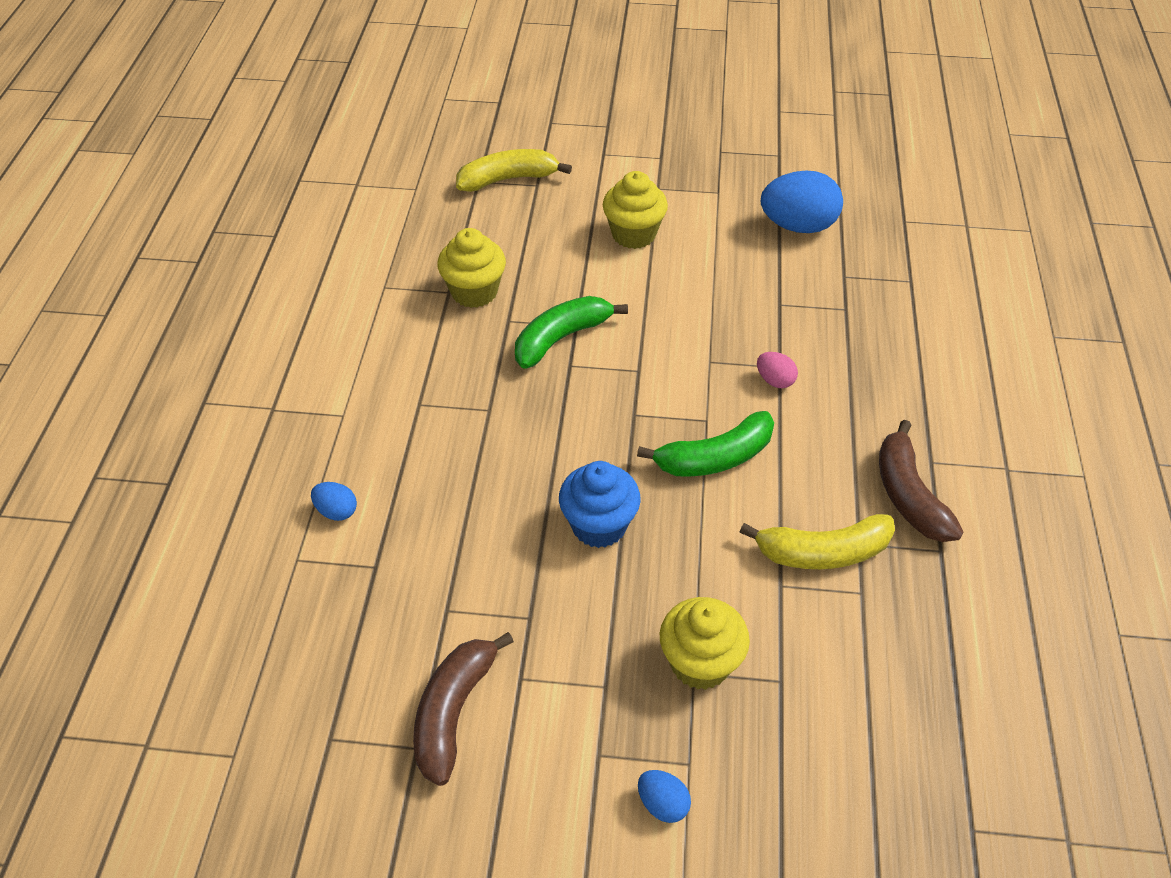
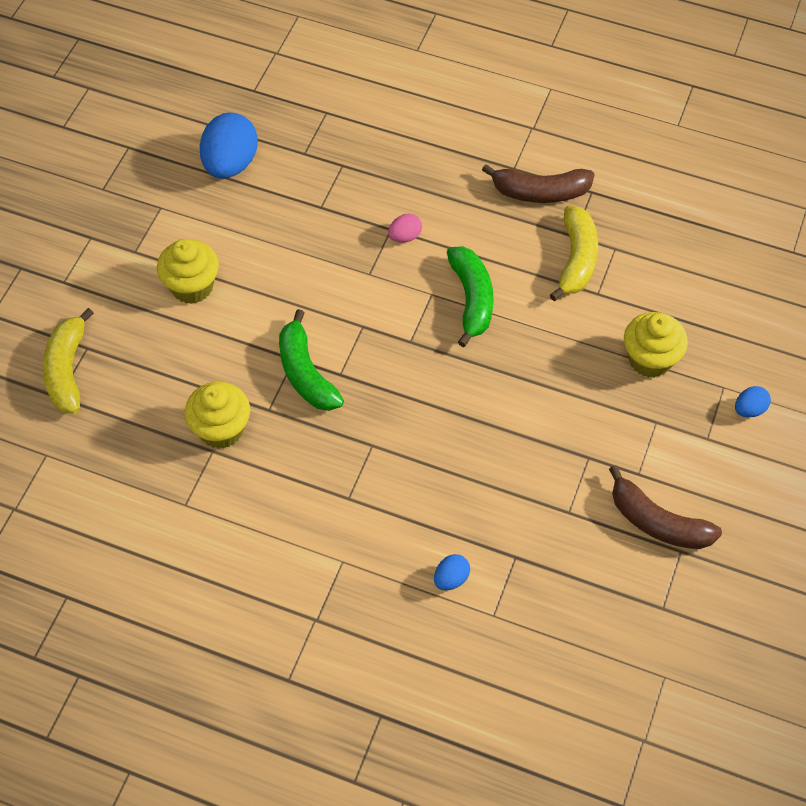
camera: 75 degrees left, 10 degrees up
(599, 525) = (516, 392): blue cupcake -> none

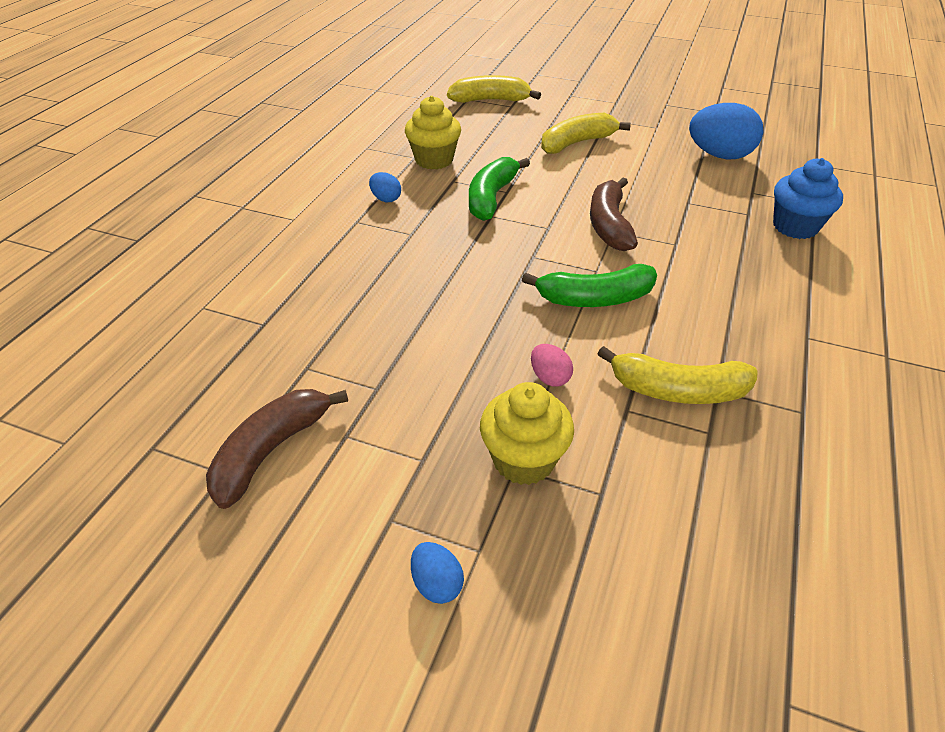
camera: 90 degrees right, 15 degrees down
(192, 286) = (577, 143): yellow cupcake -> yellow banana
(306, 373) = (491, 197): green banana -> green banana turned 45 degrees counterclockwise
(365, 136) = (795, 227): none -> blue cupcake
(405, 236) = (668, 253): pink egg -> pink egg (549, 377)
(451, 578) = (253, 280): blue egg -> blue egg (386, 199)
(540, 192) = (778, 359): brown banana -> brown banana (609, 224)

